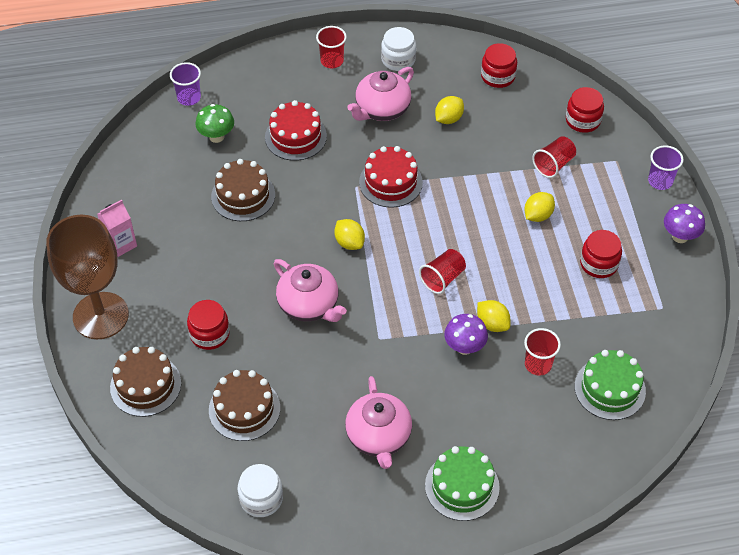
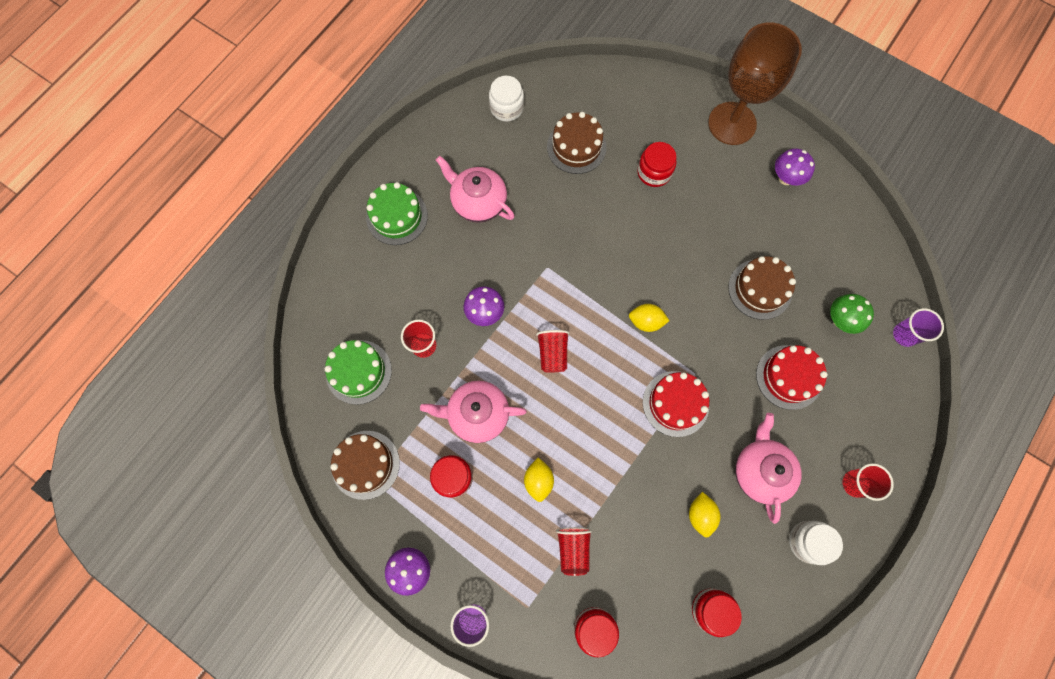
camera: 135 degrees right, 20 degrees up
(121, 244) = (786, 178): pink carton -> purple mushroom
(145, 385) = (650, 109): brown cake -> brown cake (365, 464)
(309, 305) = (617, 249): pink teapot -> pink teapot (477, 414)
(492, 324) = (483, 349): yellow lemon -> none

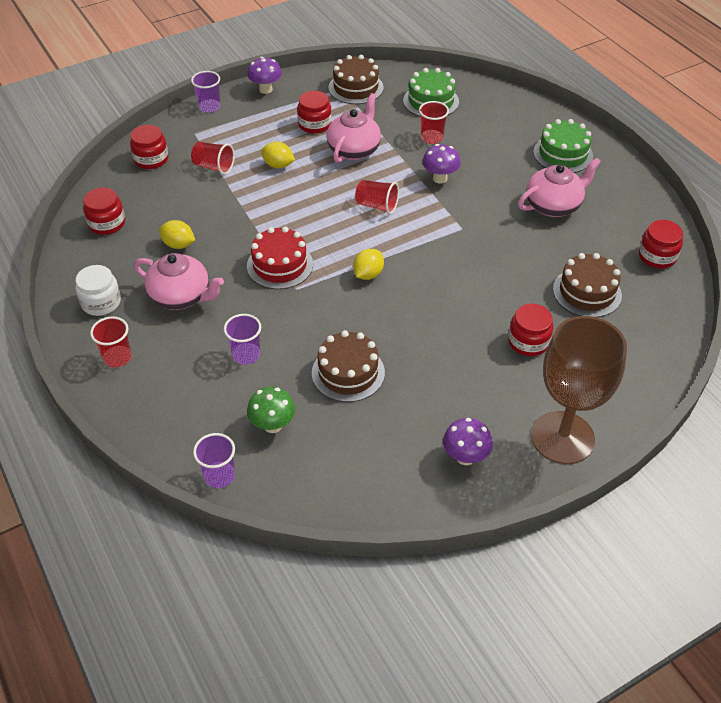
camera: 115 degrees right, 25 degrees down
(506, 108) = (657, 256): white jar -> red jar
(789, 377) = (246, 355): red cake -> purple cup

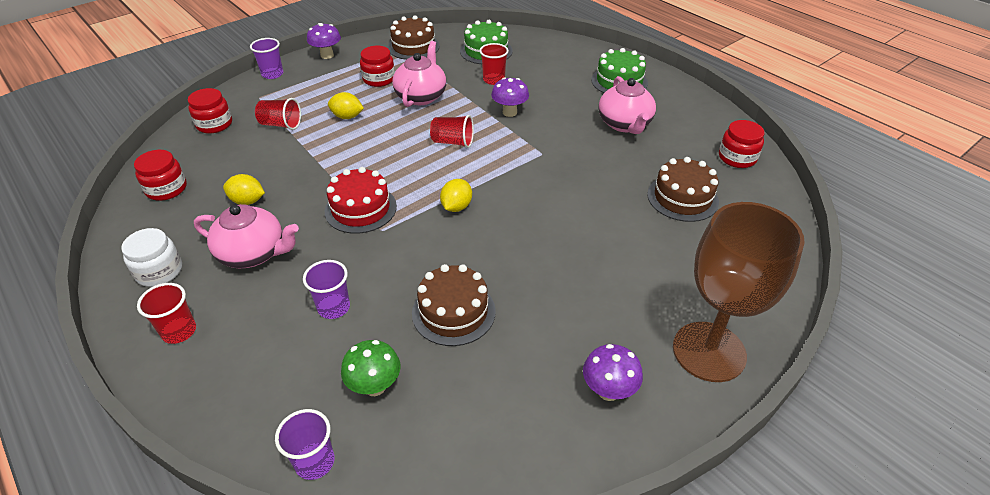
camera: 10 degrees left, 5 degrees down
(528, 342) = (640, 253): red jar -> none
(554, 205) = (625, 124): pink teapot -> pink teapot turned 120 degrees clockwise

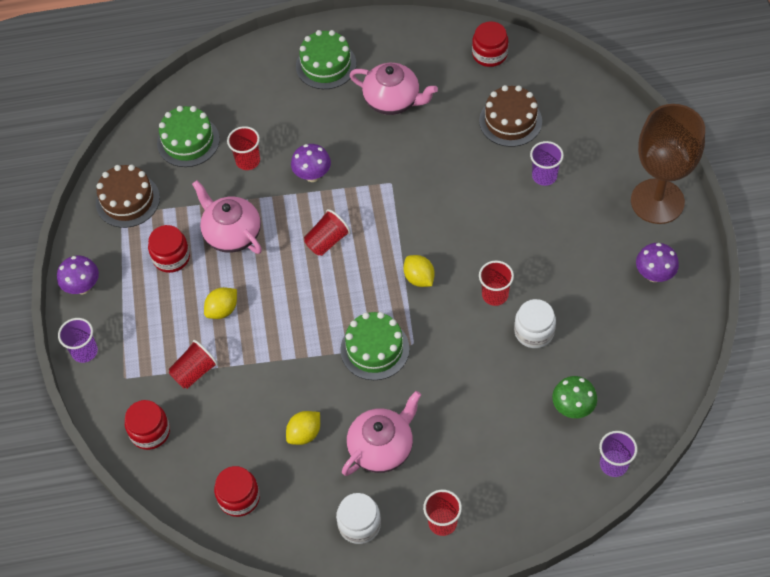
camera: 55 degrees left, 15 degrees up
(334, 307) = (481, 408): purple cup -> purple cup (544, 176)
(360, 209) = (374, 349): red cake -> green cake
(453, 312) = (534, 331): brown cake -> white jar
(476, 264) = (495, 295): none -> red cup

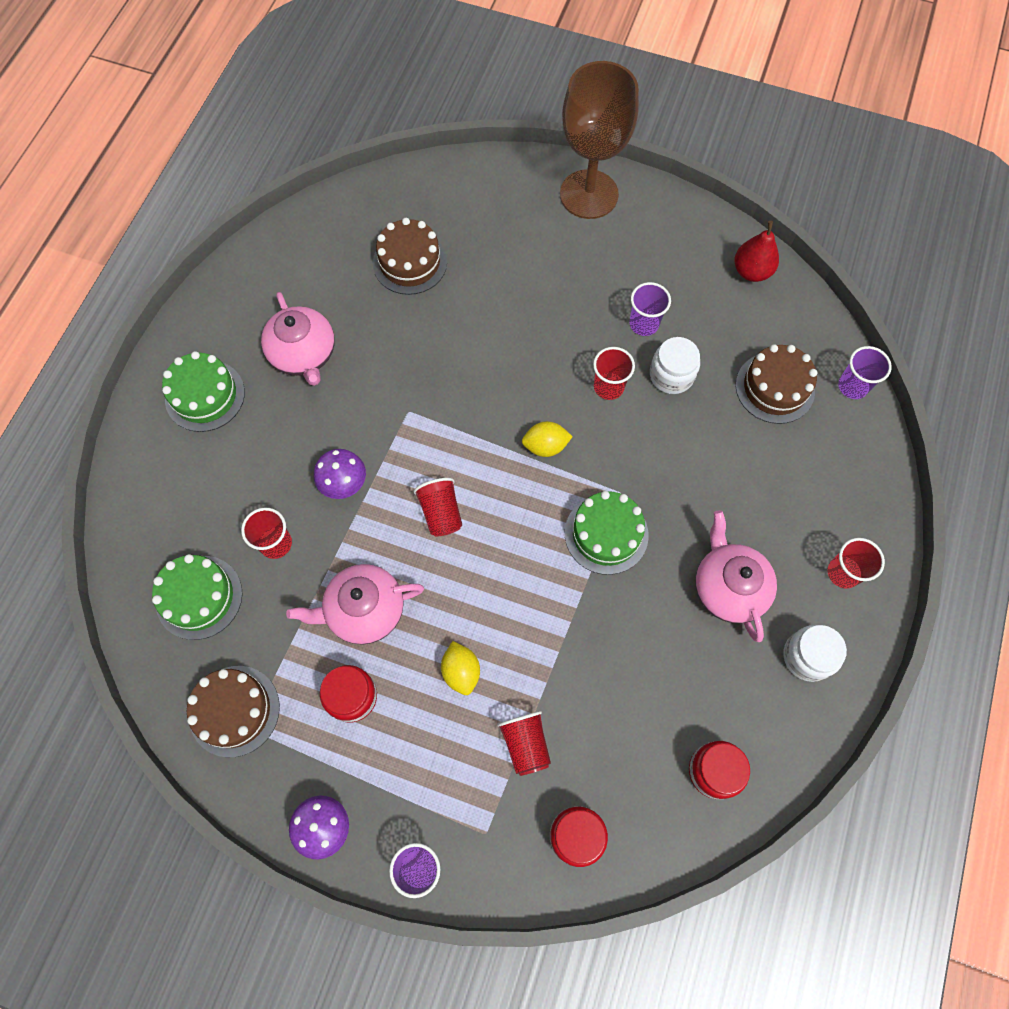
camera: 65 degrees left, 10 degrees up
(304, 434) = (671, 659): yellow lemon -> none
(393, 100) = (304, 354): pink teapot -> pink teapot turned 105 degrees clockwise
(489, 54) = (313, 236): red jar -> none
(544, 176) = (497, 269): purple cup -> purple cup (644, 324)
(572, 408) = (774, 388): green mushroom -> brown cake
(654, 275) = (668, 242): purple mushroom -> none
(670, 345) = (751, 271): none -> red pear

